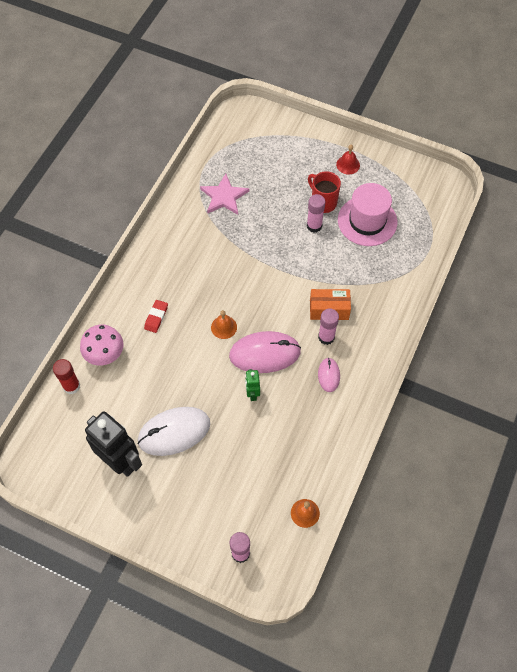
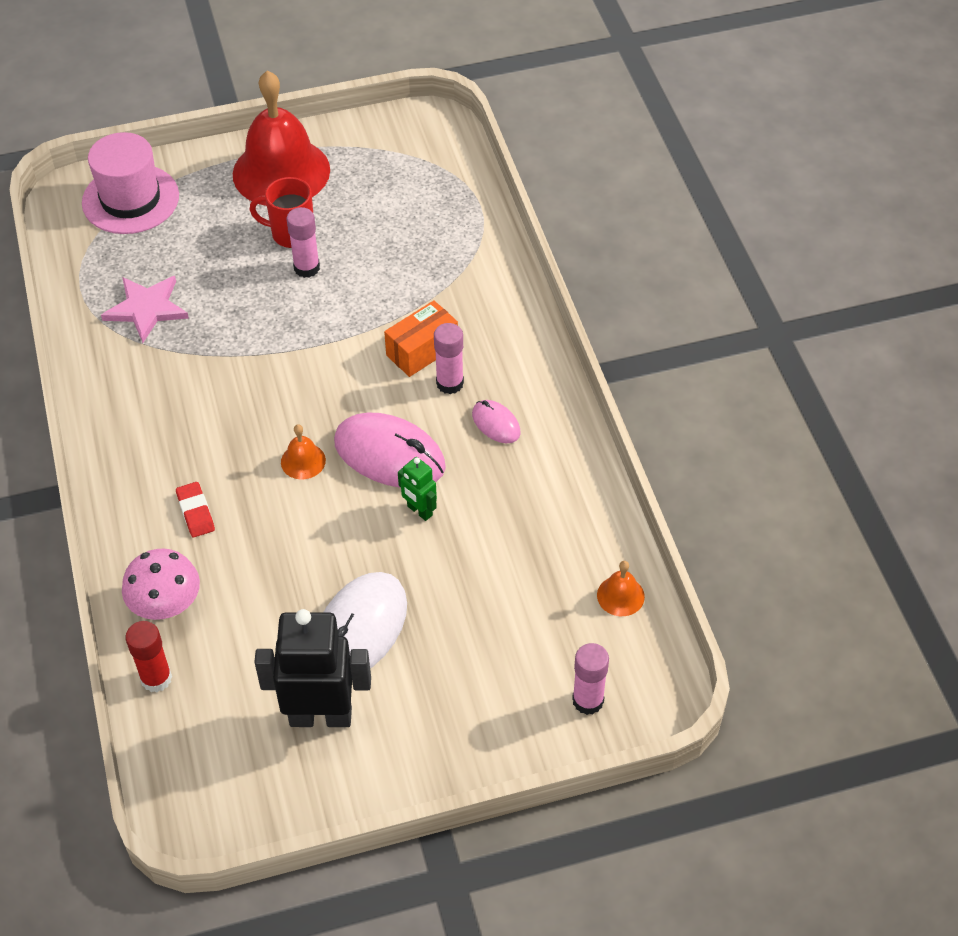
camera: 40 degrees left, 10 degrees down
(265, 354) = (389, 455): pink mouse -> pink mouse turned 75 degrees clockwise
(348, 164) = (281, 172): red bell -> red bell, size x2.49
(367, 221) = (371, 220): pink hat -> pink hat (130, 199)

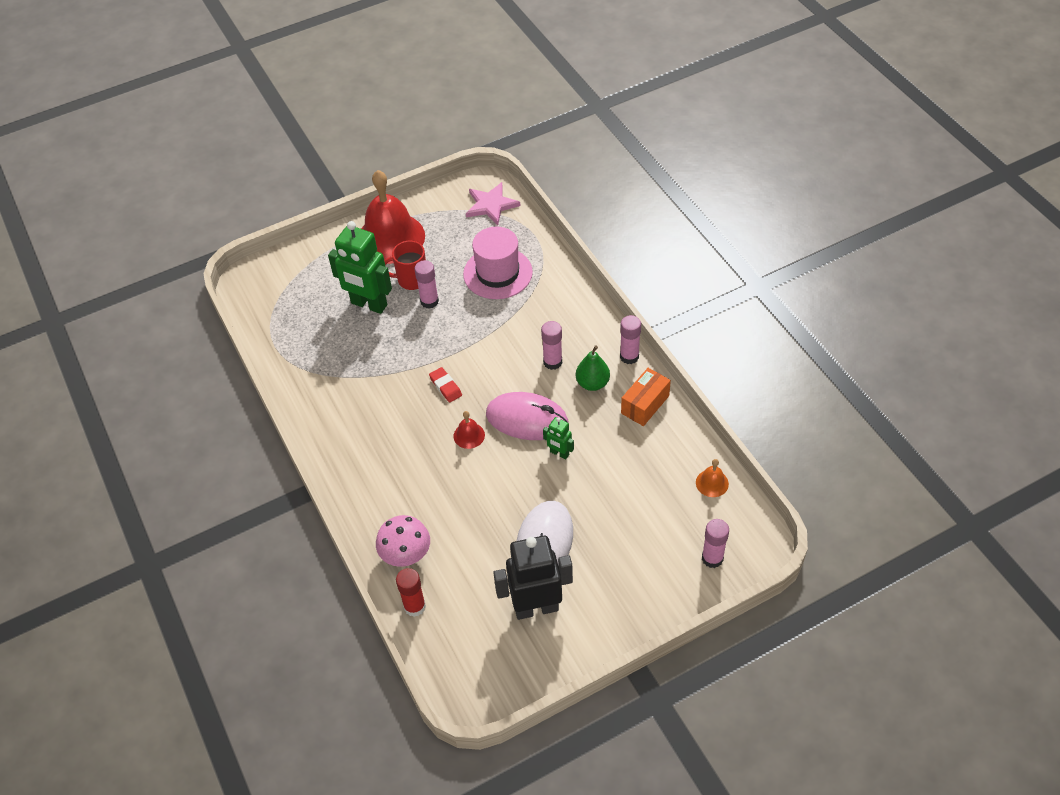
camera: 10 degrees left, 0 degrees up
(130, 199) = (290, 277): pink hat -> pink hat (498, 273)
(147, 309) = (326, 351): pink star -> pink star (491, 205)
(195, 512) = (405, 486): red eraser -> red eraser (445, 387)
(223, 256) = (369, 304): none -> green robot
(303, 461) = (469, 435): orange bell -> red bell
(422, 350) = (526, 343): orange box -> orange box (645, 404)
(496, 423) = (592, 383): pink mouse -> green pear
(559, 396) = (629, 356): none -> pink glue stick

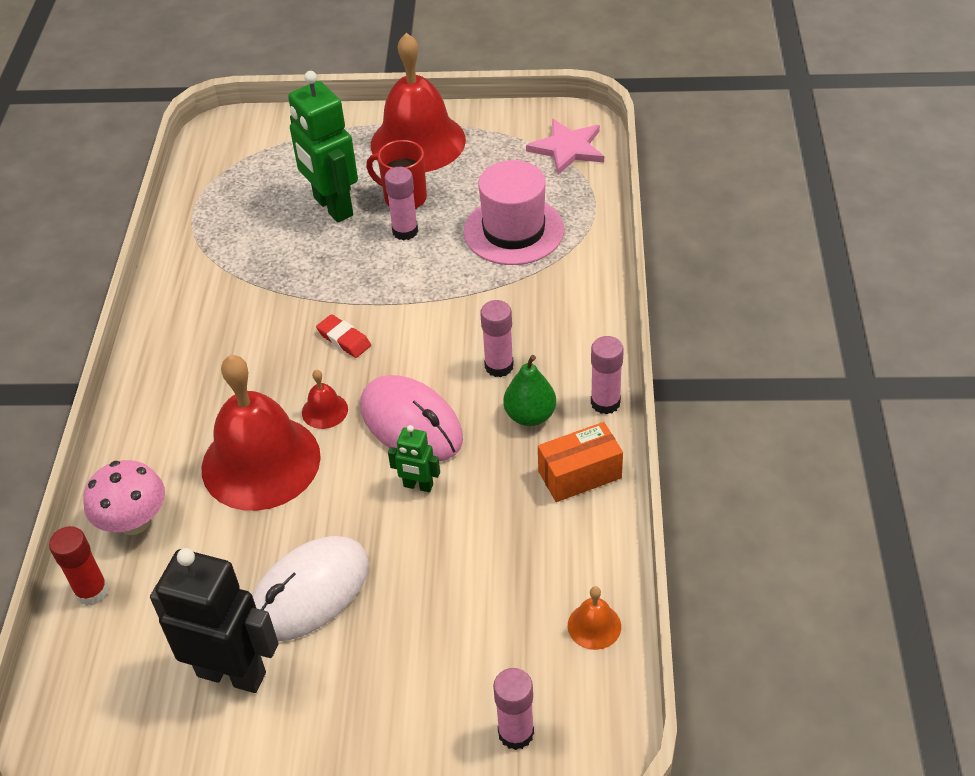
camera: 30 degrees right, 5 degrees down
(445, 387) = (344, 339): red eraser -> red eraser turned 45 degrees counterclockwise
(454, 483) = (261, 462): none -> red bell
(559, 453) = (418, 486): green robot -> green robot turned 45 degrees counterclockwise

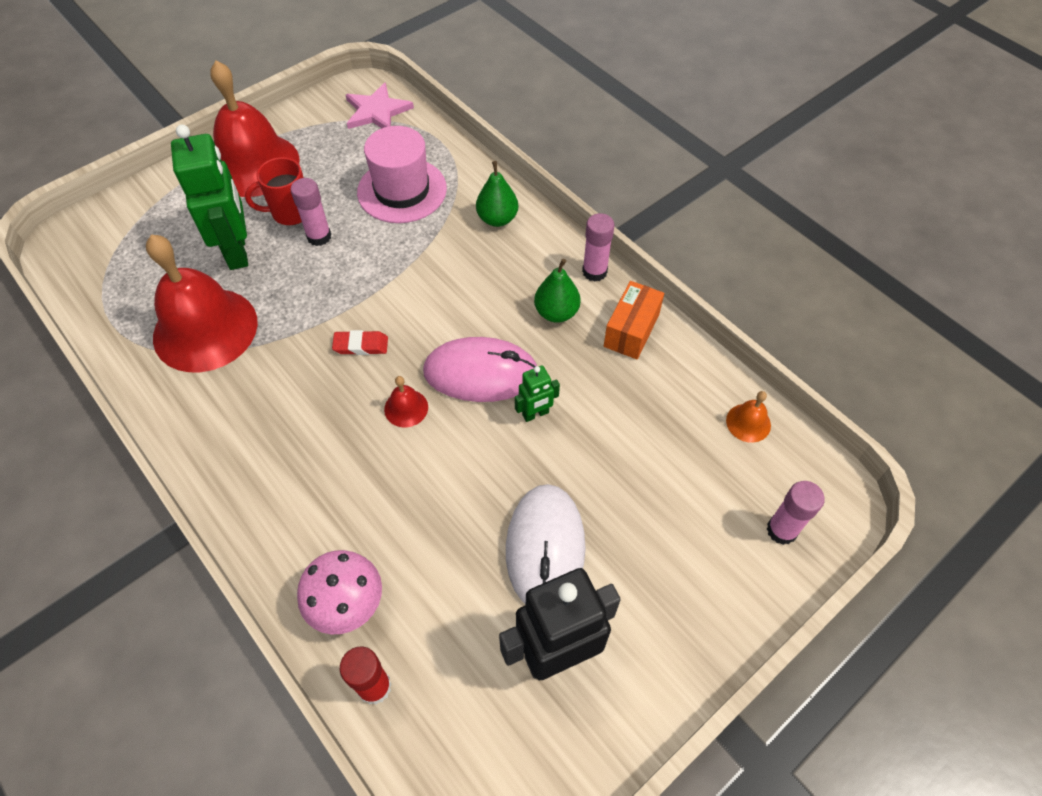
camera: 45 degrees left, 10 degrees up
(261, 462) = (399, 481): red bell -> red bell (205, 329)
(332, 207) = (237, 251): green robot -> green robot turned 120 degrees counterclockwise
(499, 366) = (497, 292): pink glue stick -> none
(569, 303) = (497, 219): none -> green pear

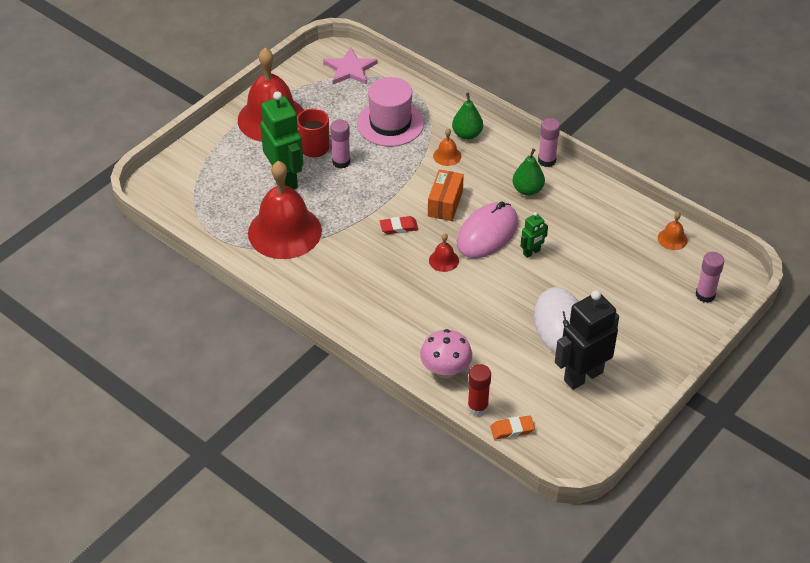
camera: 10 degrees left, 10 degrees down
(416, 742) = (512, 429): none -> orange eraser
(461, 246) = (447, 156): none -> orange bell
(481, 373) = (487, 233): pink mouse -> pink mouse turned 45 degrees counterclockwise
(631, 330) = (582, 194): orange box -> orange box (445, 204)

